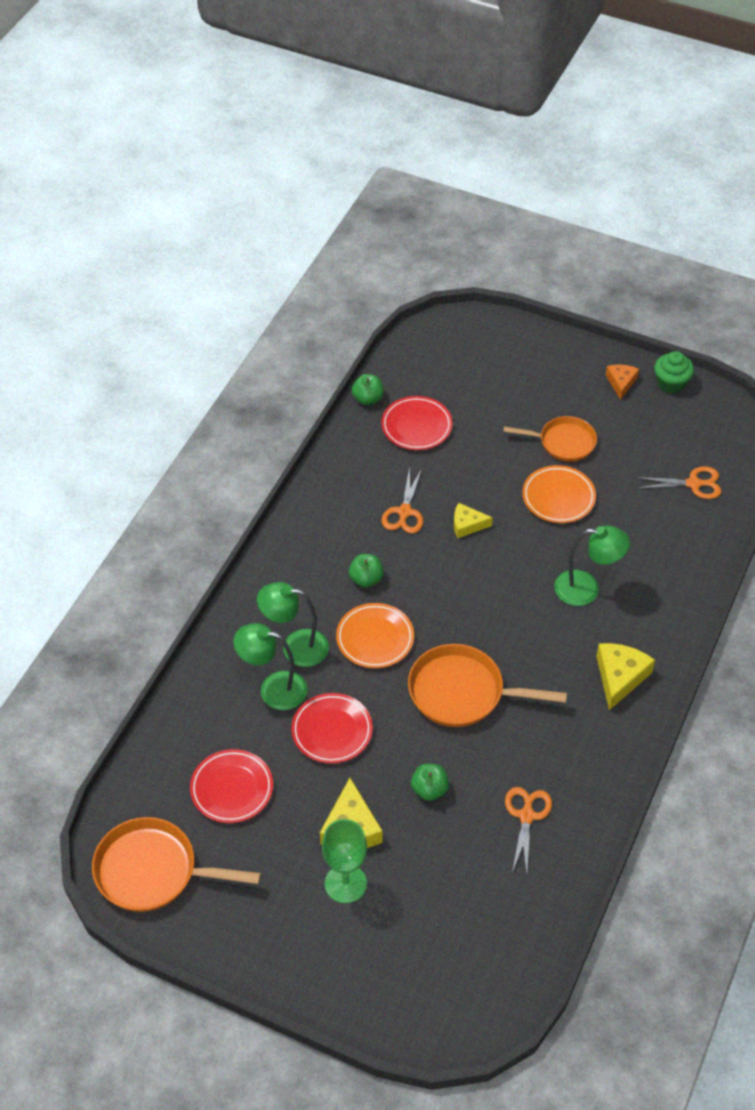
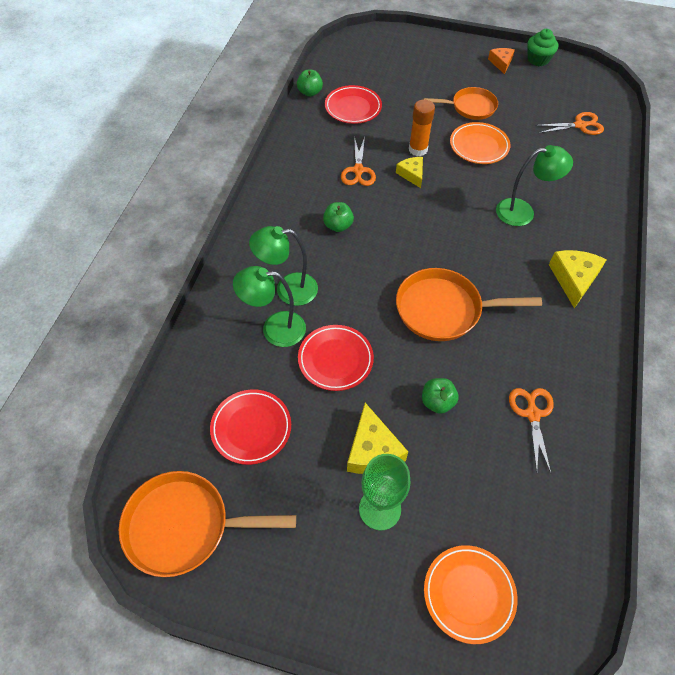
camera: 10 degrees left, 5 degrees up
(375, 638) = (356, 273): orange plate -> orange plate (469, 594)
(467, 525) = (412, 174): yellow cheese -> yellow cheese turned 75 degrees clockwise
(482, 493) = (418, 149): none -> orange glue stick

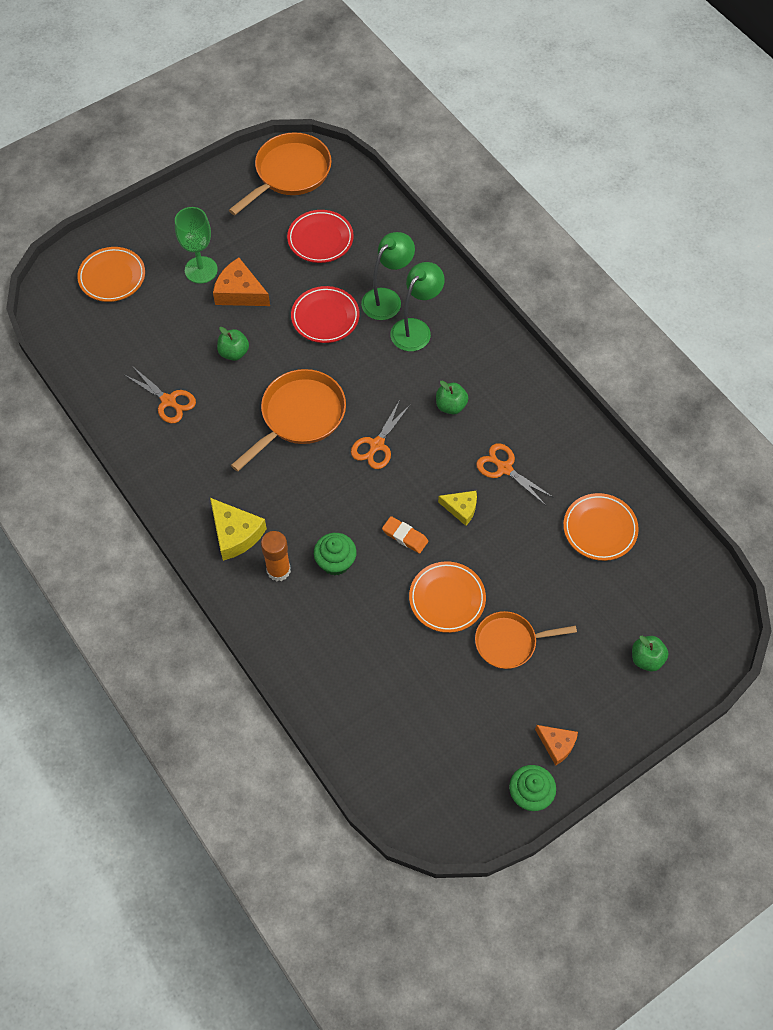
camera: 130 degrees right, 5 degrees up
(310, 92) = (657, 507): green apple -> green apple (646, 659)
(353, 108) = (599, 529): red plate -> orange plate
(372, 450) = (240, 292): yellow cheese -> orange cheese
(418, 149) = (489, 540): orange glue stick -> orange glue stick (278, 570)
(464, 189) = (405, 536): none -> orange eraser
(470, 107) = (510, 642): orange pan -> orange pan turned 45 degrees clockwise
(523, 212) = (335, 562): green lamp -> green cupcake
(580, 125) = (392, 727): orange scissors -> orange scissors (377, 445)

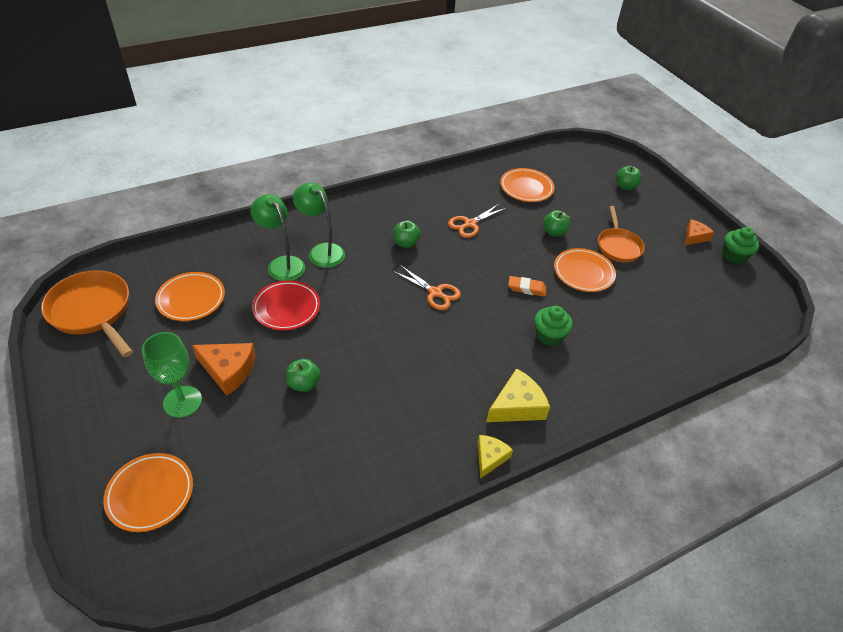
camera: 85 degrees left, 15 degrees down
(168, 401) = (348, 449): orange scissors -> none
(240, 292) = (228, 370): orange cheese -> orange cheese turned 105 degrees counterclockwise
(278, 570) = (557, 377): orange glue stick -> none
(299, 416) = (394, 341): orange pan -> none
(320, 239) = (191, 299): red plate -> orange plate
(405, 536) = (526, 288): orange eraser -> orange eraser turned 60 degrees clockwise
(461, 508) = (503, 252): yellow cheese -> yellow cheese (490, 458)
(515, 564) = (554, 232): none -> green apple

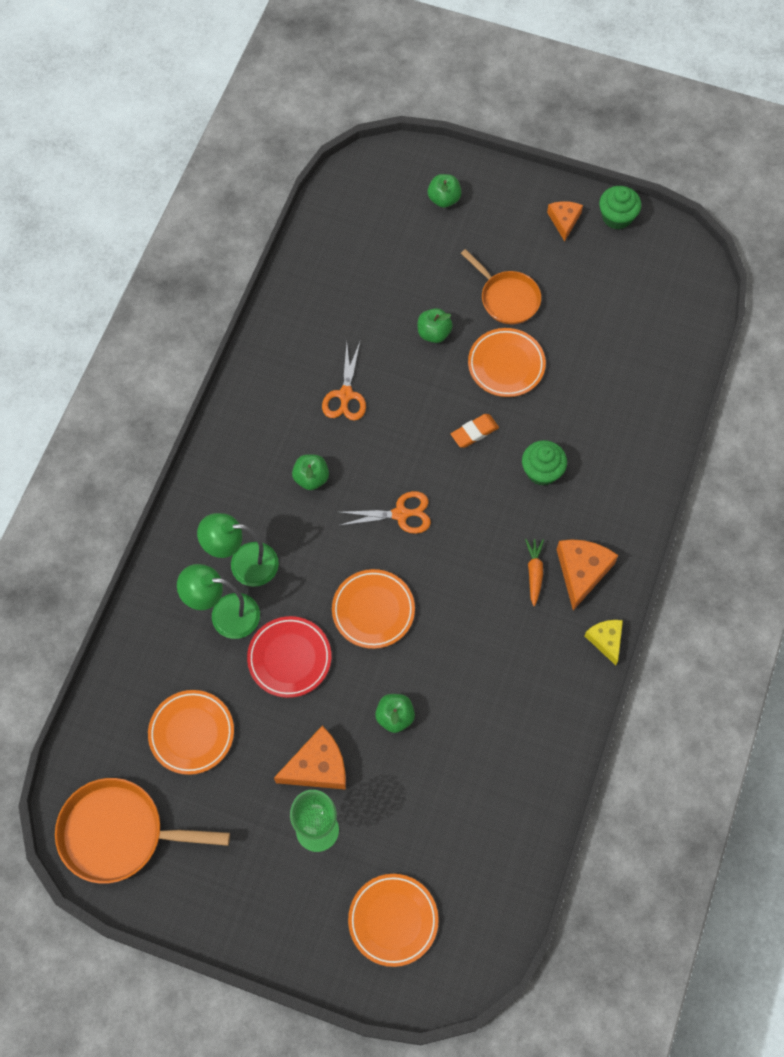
camera: 40 degrees left, 20 degrees up
(483, 381) = (534, 572): none -> orange carrot
(517, 406) = (582, 572): yellow cheese -> orange cheese
(526, 188) = (351, 290): orange plate -> orange plate (373, 610)

